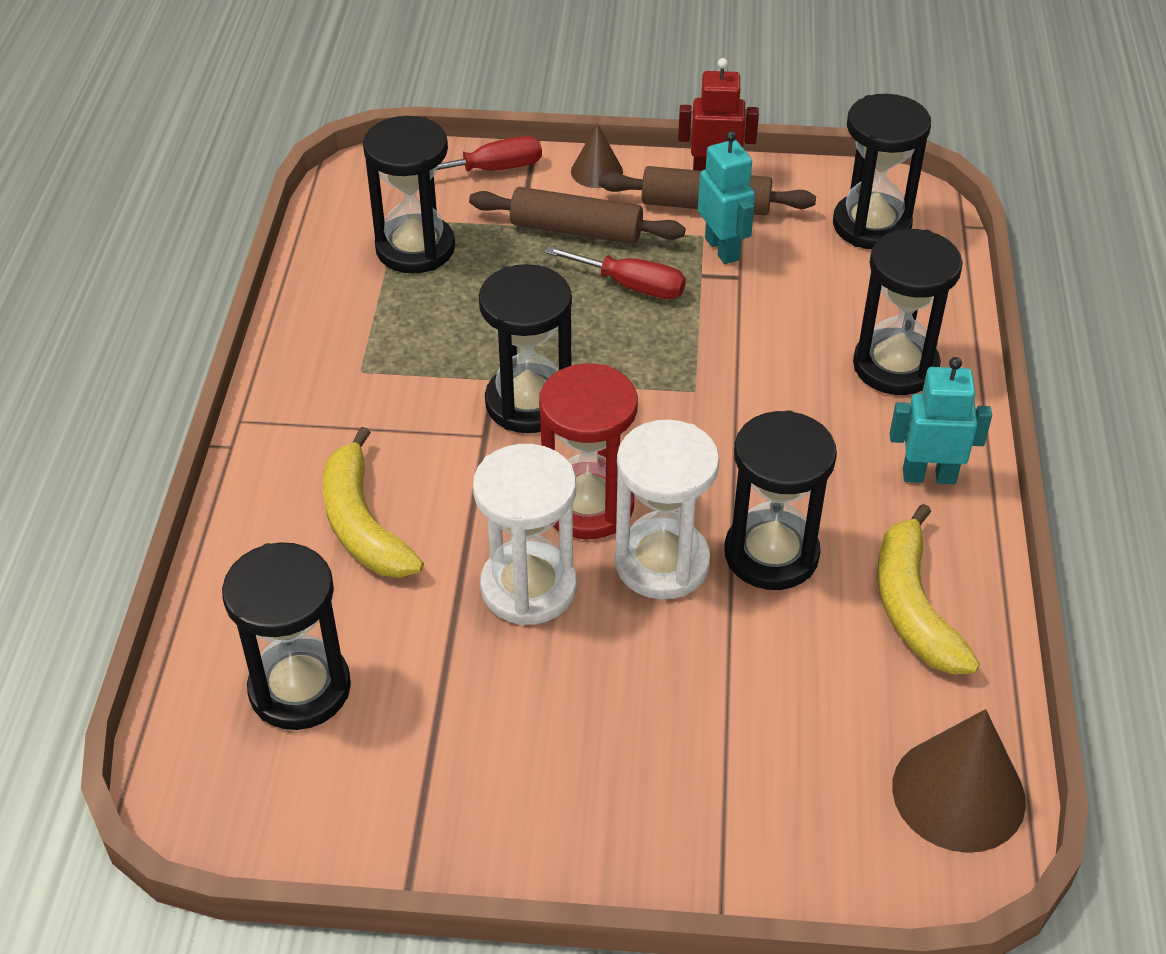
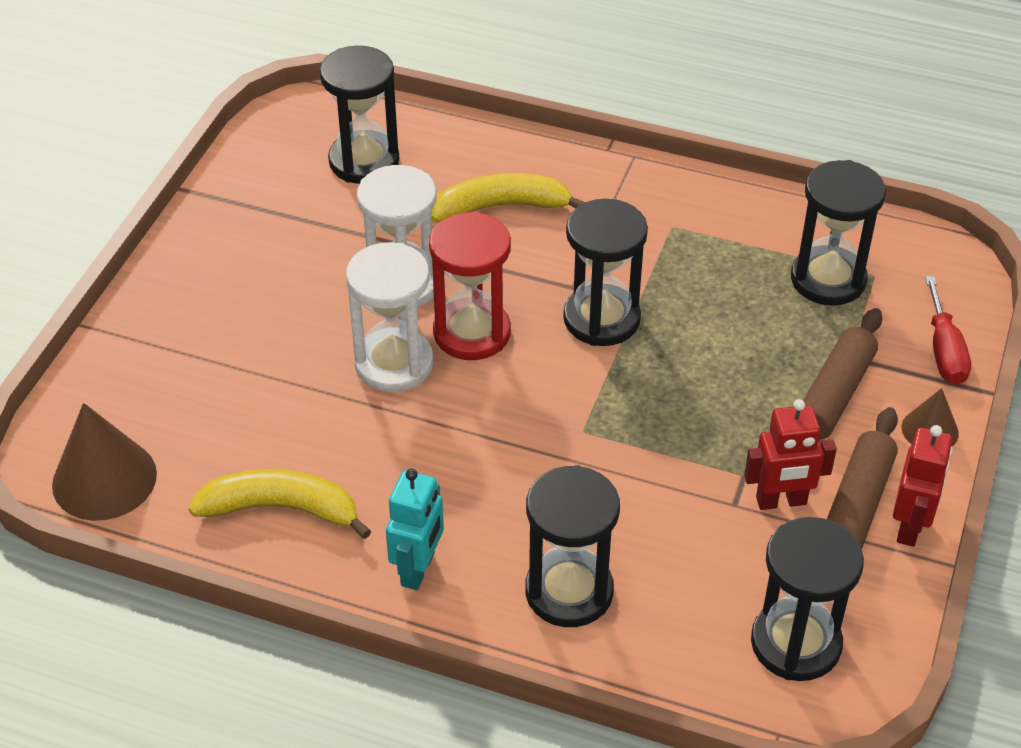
camera: 105 degrees right, 0 degrees up
(631, 286) = (739, 418): red screwdriver -> none
(722, 249) = (781, 501): turquoise robot -> red robot
(771, 554) = (375, 433): black hourglass -> none

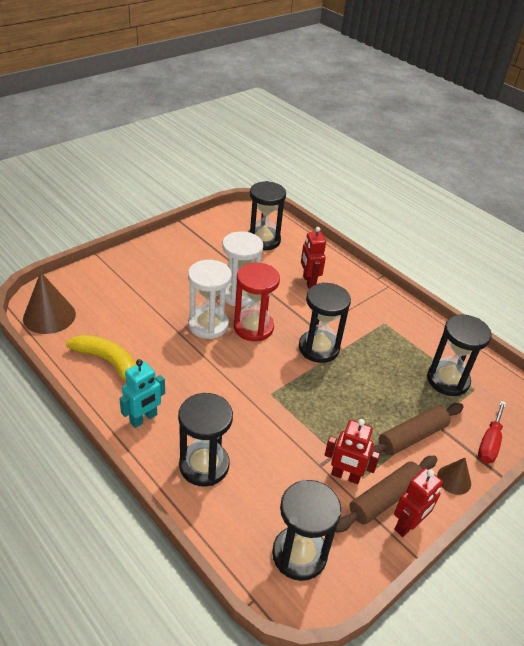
camera: 25 degrees right, 5 degrees down
(500, 207) = (308, 282): yellow banana -> red robot

